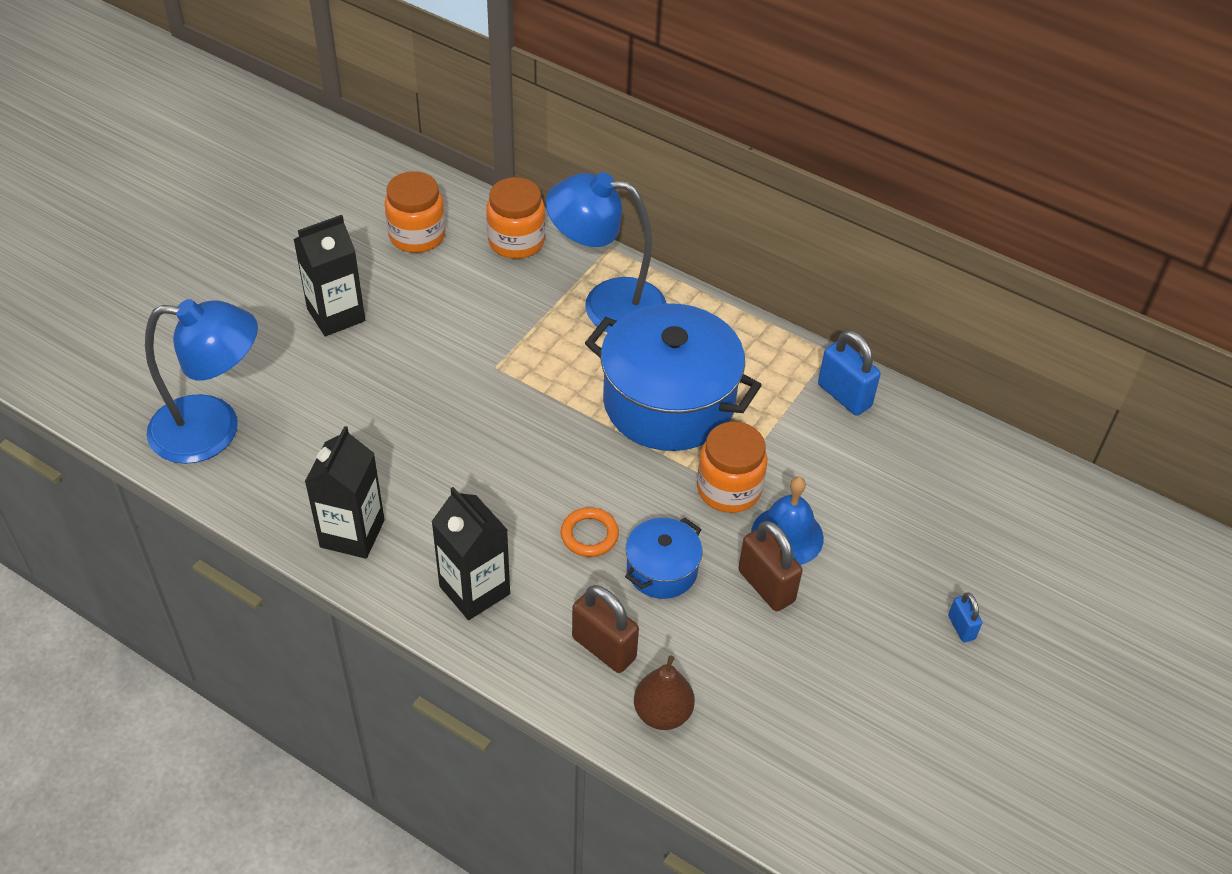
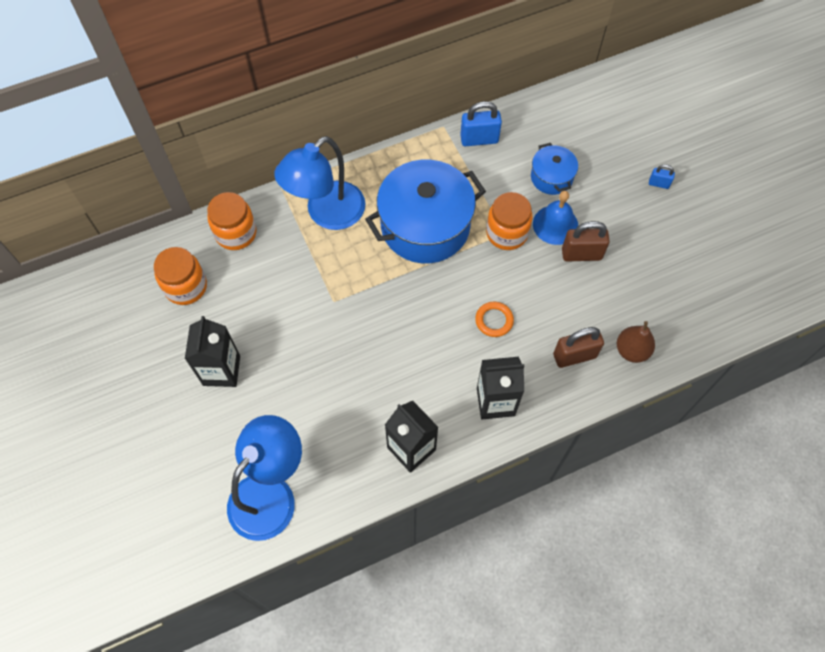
camera: 55 degrees left, 15 degrees up
(662, 570) = (540, 298): blue pot -> blue pot (551, 177)

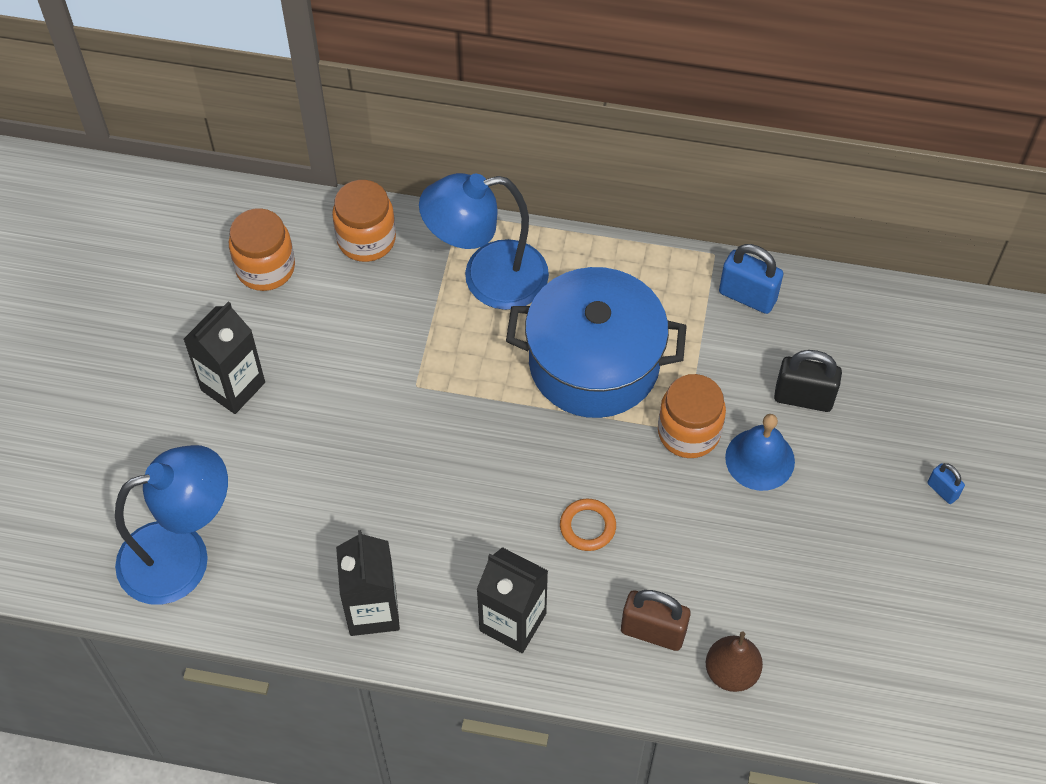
camera: 35 degrees right, 5 degrees down
(551, 177) = (803, 398): blue pot -> black padlock
(581, 254) = (764, 516): brown padlock -> none

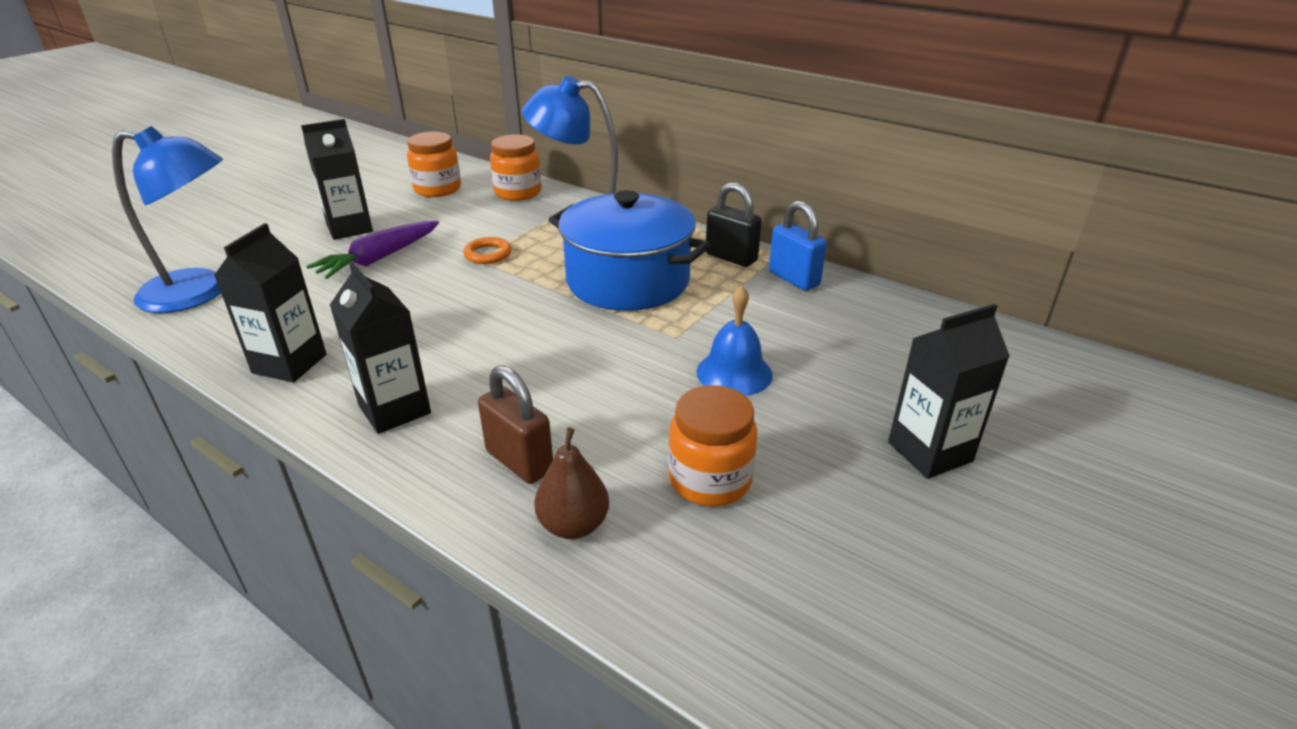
camera: 25 degrees right, 25 degrees down
(315, 426) = (379, 258): none -> purple carrot
(587, 527) = (529, 369): orange ring -> orange ring (488, 254)
(688, 432) = (677, 338): orange jar -> orange jar (710, 480)
(803, 398) = (807, 346): black padlock -> black padlock (731, 257)
(942, 490) = (929, 452): blue padlock -> black carton

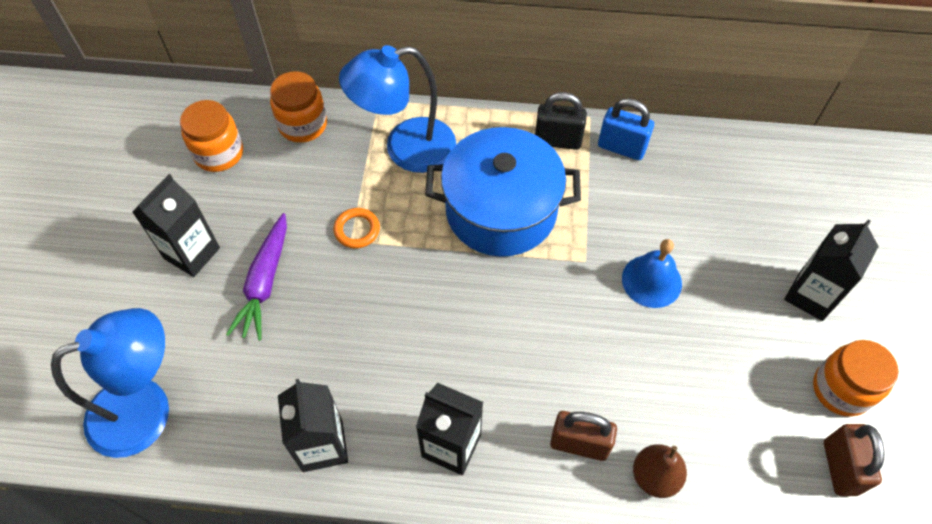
camera: 30 degrees left, 25 degrees up
(710, 480) = (705, 392): orange jar -> orange jar (841, 389)
(834, 631) = (839, 467): none -> brown padlock

